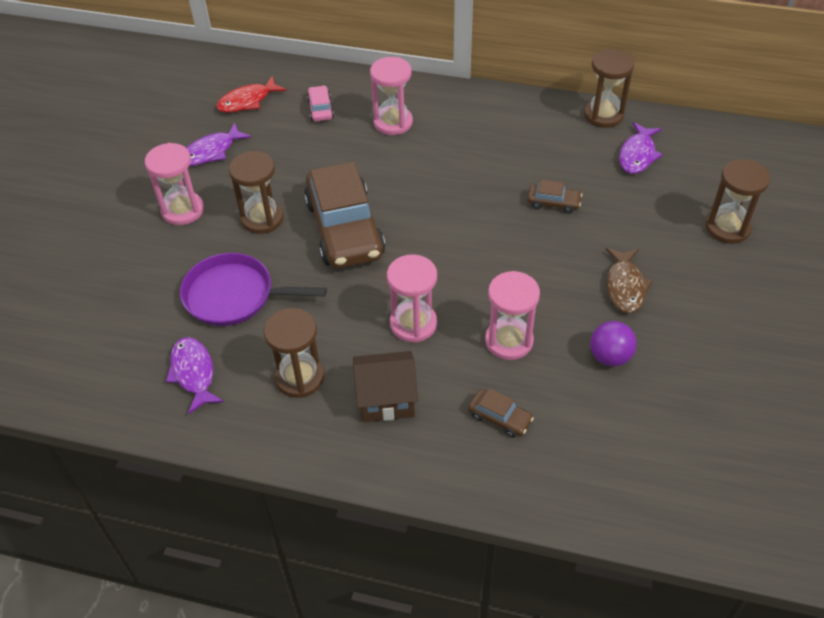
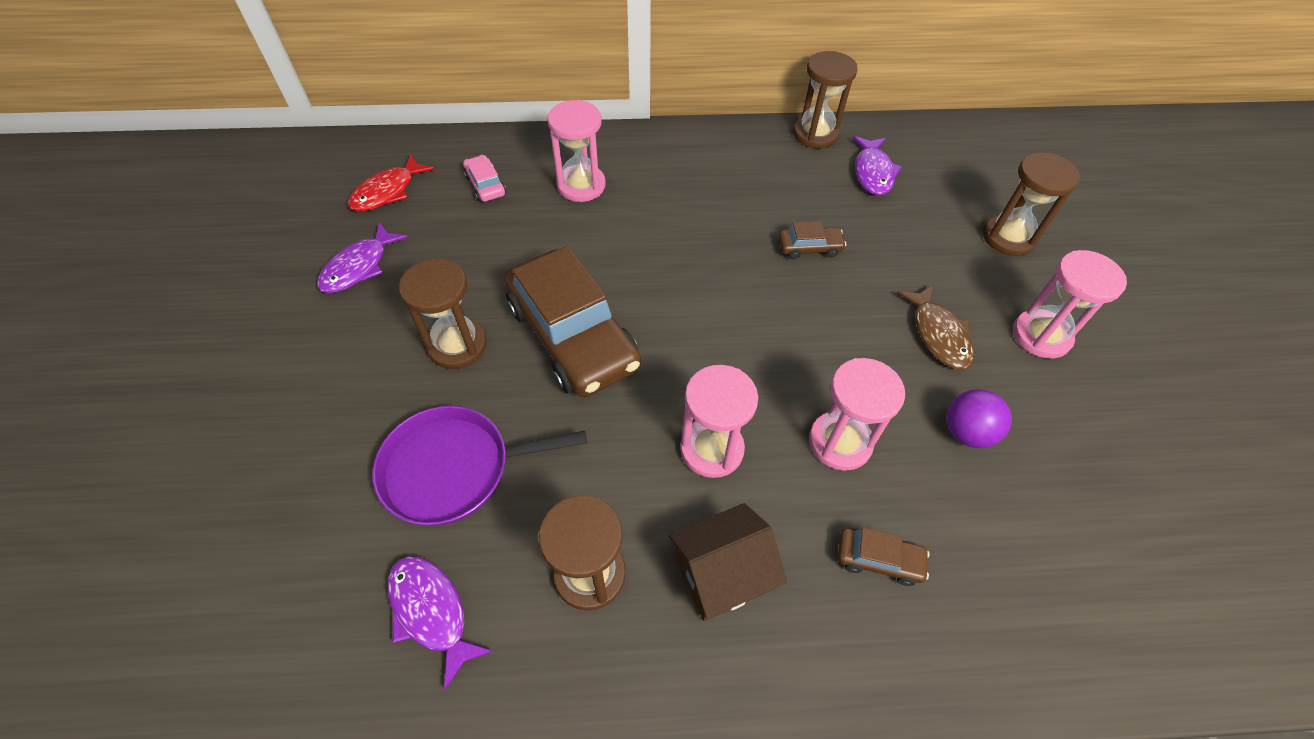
camera: 20 degrees left, 5 degrees up
(182, 210) = (342, 358): pink hourglass -> pink hourglass (1041, 336)

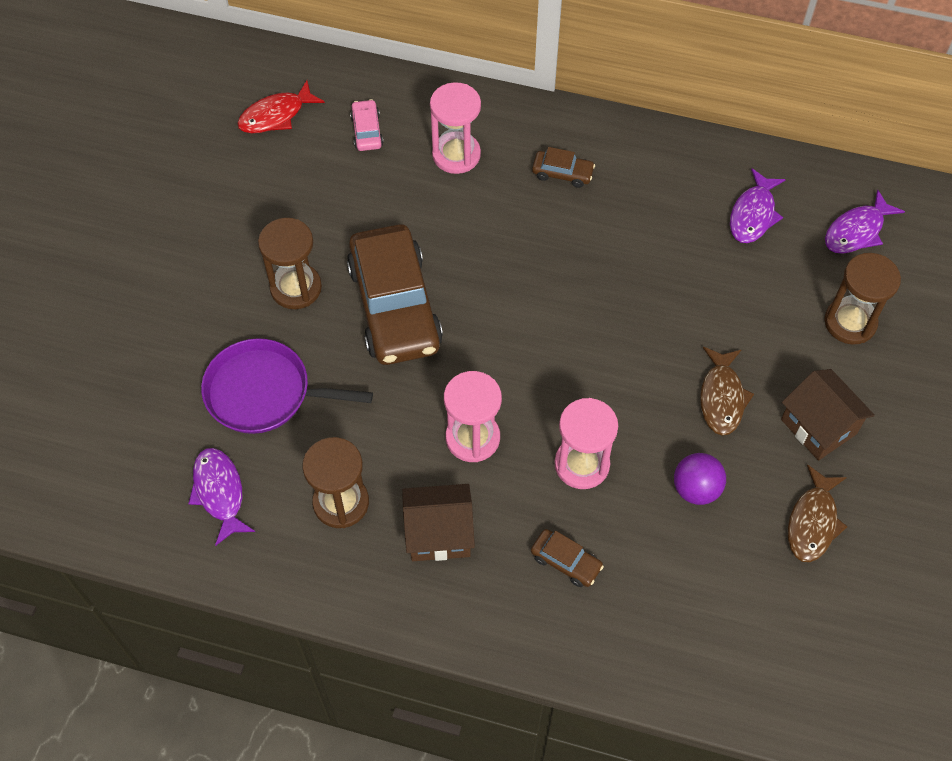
camera: 20 degrees right, 5 degrees up
(359, 267) = (233, 189): purple fish -> purple fish (857, 231)
(809, 248) = (646, 279): brown car -> brown car (562, 173)
(815, 134) = (716, 154): brown hourglass -> none
(1041, 336) = (818, 426): pink hourglass -> brown house
(1096, 430) = (813, 522): none -> brown fish

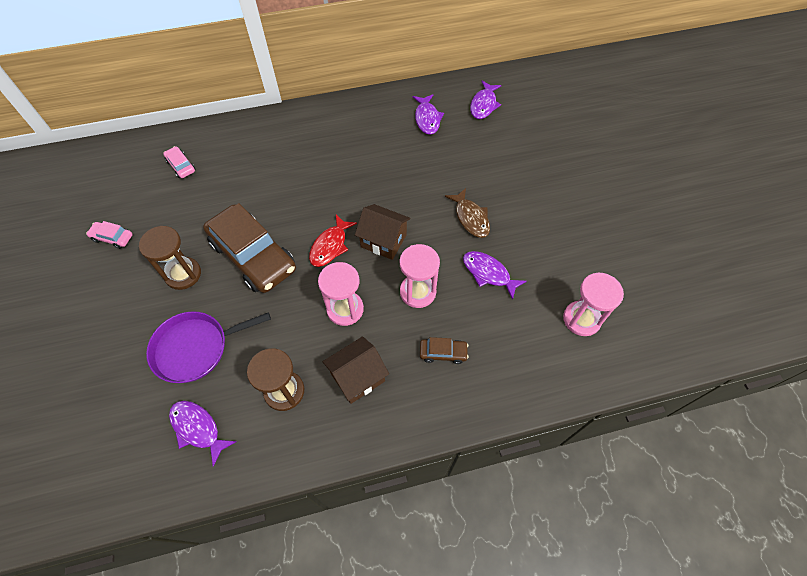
camera: 30 degrees left, 0 degrees up
(235, 195) = (112, 238): none -> pink car
(276, 115) = (117, 181): red fish -> red fish (330, 246)
(456, 155) = (244, 156): pink hourglass -> pink hourglass (581, 319)
(562, 173) = (311, 141): brown car -> none
(696, 489) = (488, 273): purple ball -> purple fish
(813, 522) = (559, 259): brown fish -> none
(818, 426) = (529, 209): brown house -> brown house (383, 241)
(850, 322) = (510, 150): brown hourglass -> none

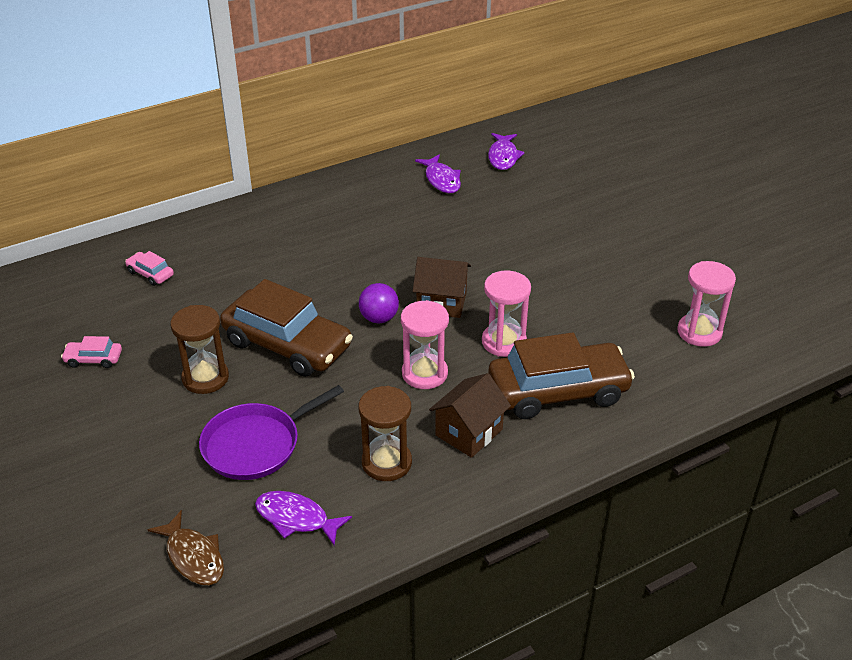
camera: 15 degrees left, 20 degrees down
(330, 246) = (379, 318): red fish -> purple ball
(443, 353) = (558, 391): brown car -> brown car, size x2.37
(470, 218) = (535, 264): brown fish -> brown fish (193, 557)
(488, 273) = (578, 310): purple fish -> none

